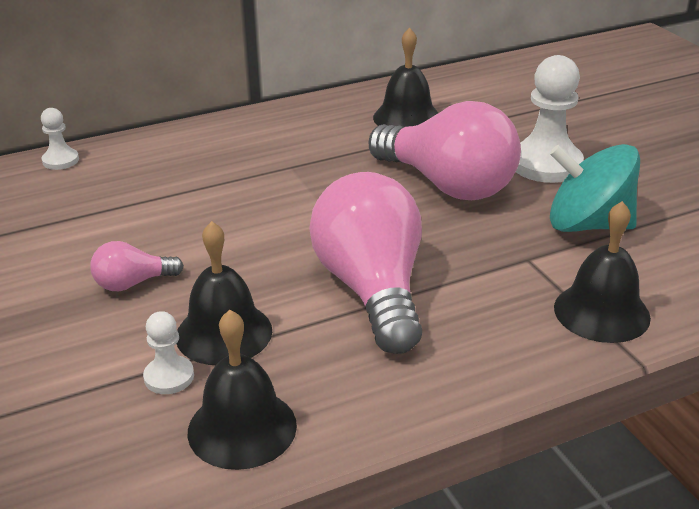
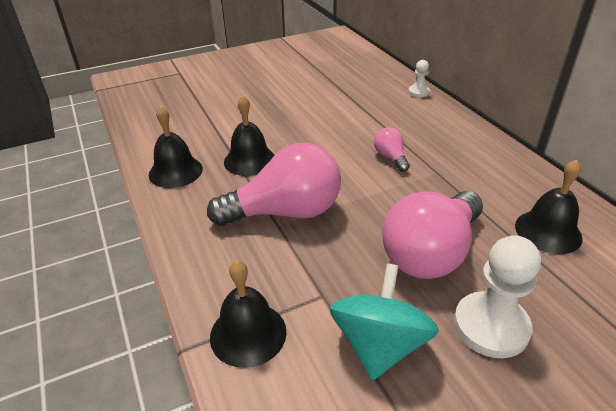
camera: 90 degrees right, 5 degrees up
(132, 283) = (296, 129): pink light bulb -> pink light bulb (390, 157)
(169, 377) = (218, 147): white pawn -> none

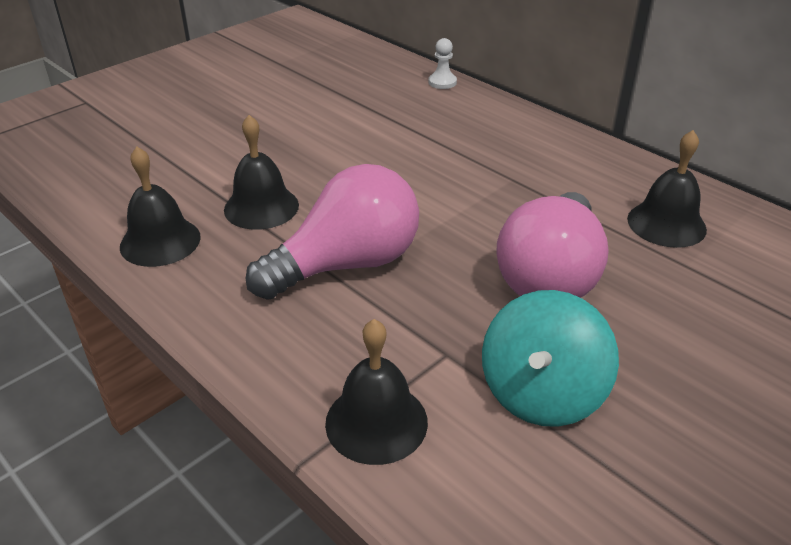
camera: 20 degrees left, 0 degrees up
(379, 345) = (541, 393): turquoise spinning top -> turquoise spinning top turned 150 degrees counterclockwise
(390, 157) = (447, 171): pink light bulb -> none
(491, 326) = (653, 341): white pawn -> none

